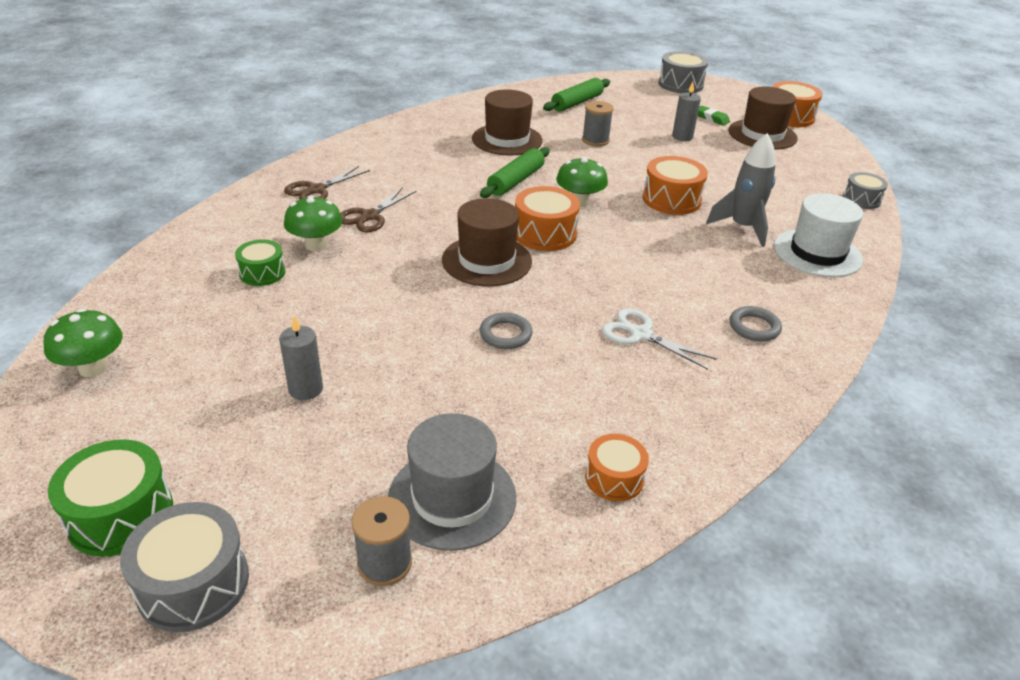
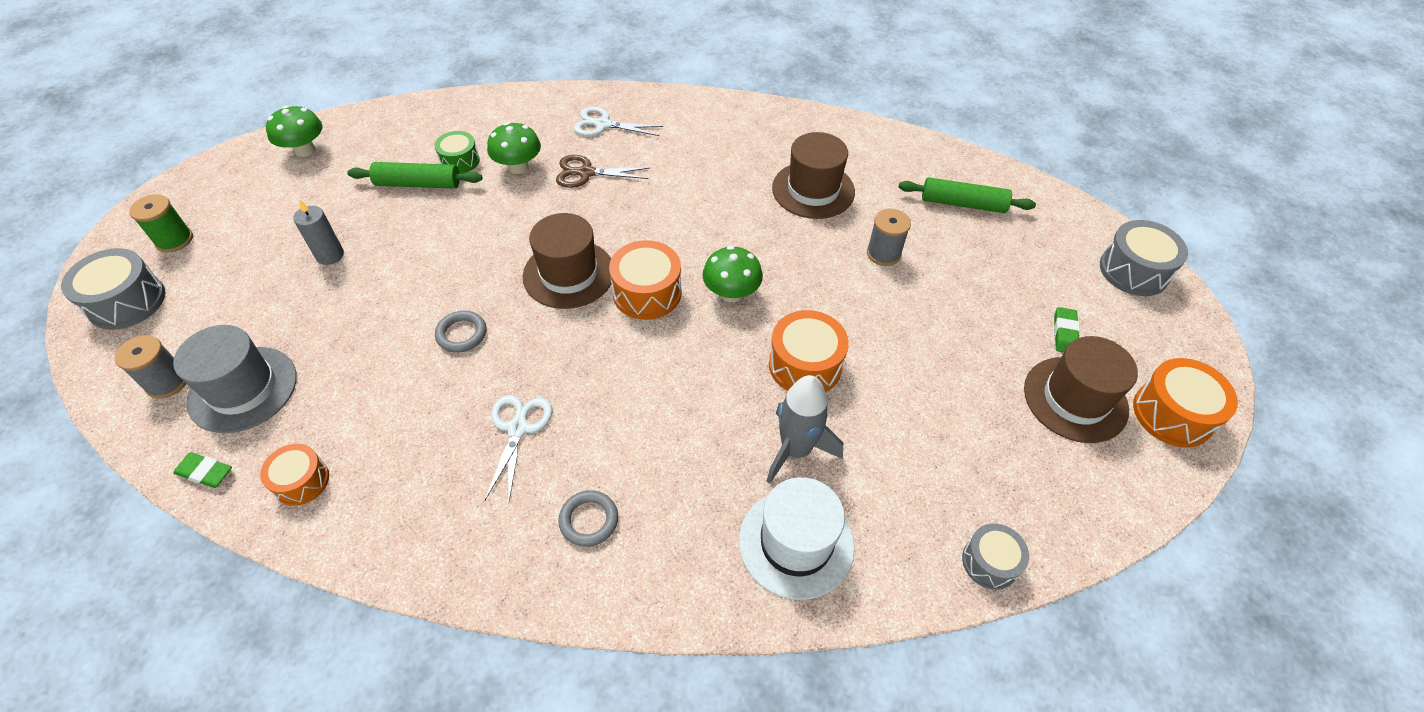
camera: 60 degrees right, 15 degrees up
(120, 515) = (174, 240): green drum -> green spool
(317, 190) = (603, 125): brown scissors -> white scissors
(516, 181) = (732, 232): green rolling pin -> green rolling pin (418, 184)
(553, 551) = (205, 472): none -> green eraser
(682, 137) = (977, 322): grey candle -> none

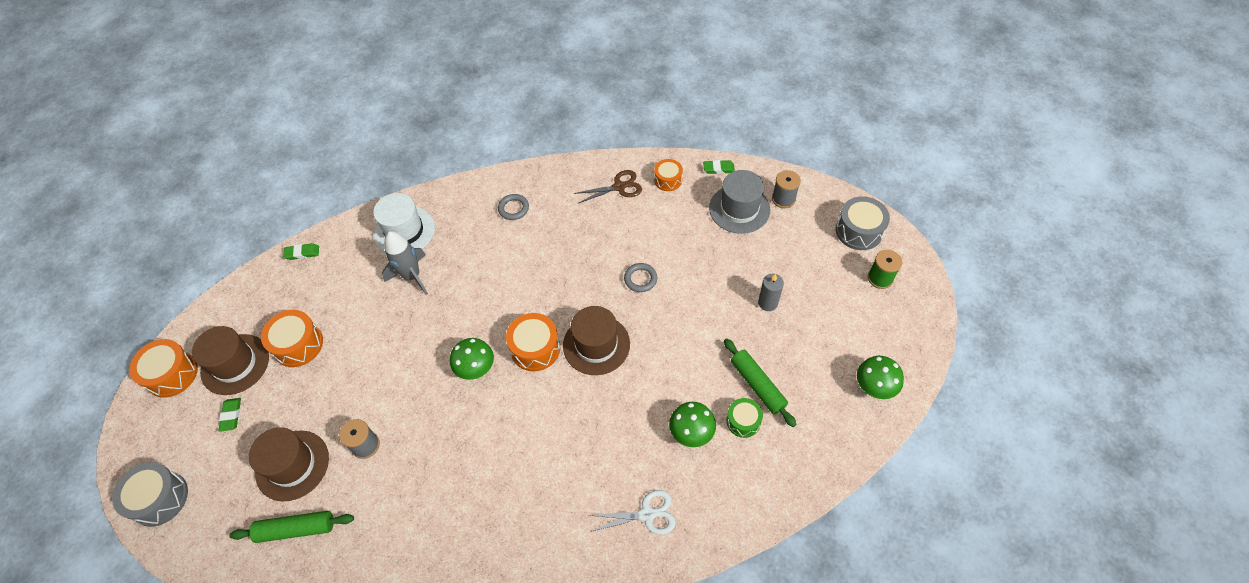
camera: 165 degrees right, 5 degrees up
(418, 184) = (757, 385): green rolling pin -> green rolling pin turned 75 degrees clockwise
(518, 429) = (573, 238): white scissors -> none
(586, 173) = (632, 446): brown scissors -> brown scissors (619, 187)
(805, 365) = (414, 330): orange drum -> orange drum (298, 344)
(813, 190) = (431, 497): brown hat -> brown hat (292, 465)
(990, 562) = (302, 253): grey drum -> green eraser

